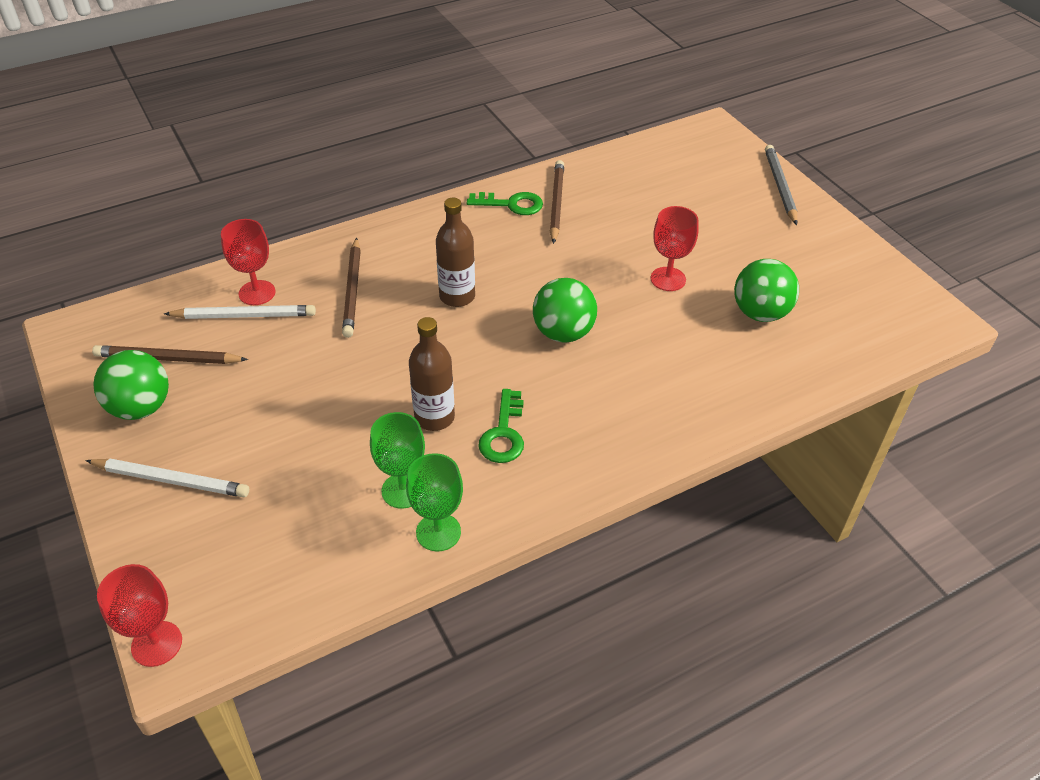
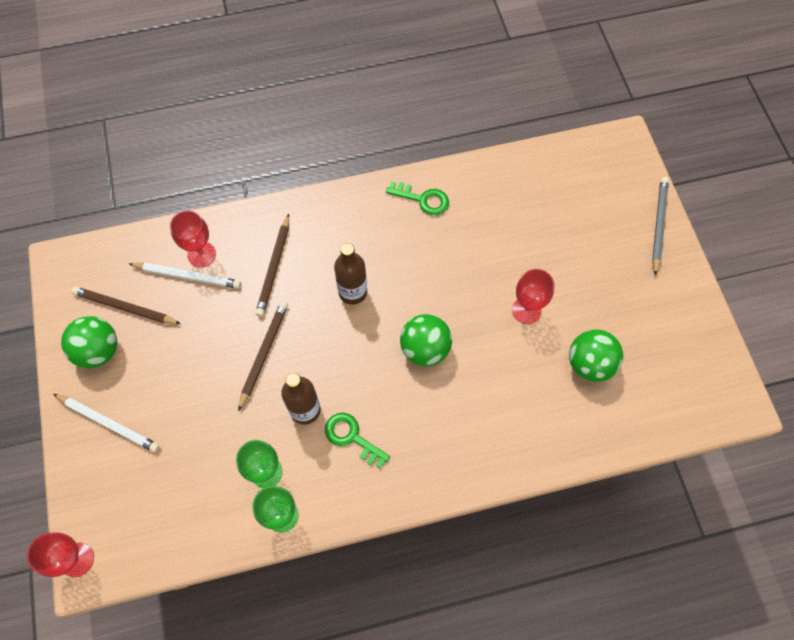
camera: 15 degrees right, 20 degrees up
(503, 433) = (352, 437): green key -> green key turned 105 degrees clockwise
(556, 203) = (460, 206): brown pencil -> brown pencil (264, 353)

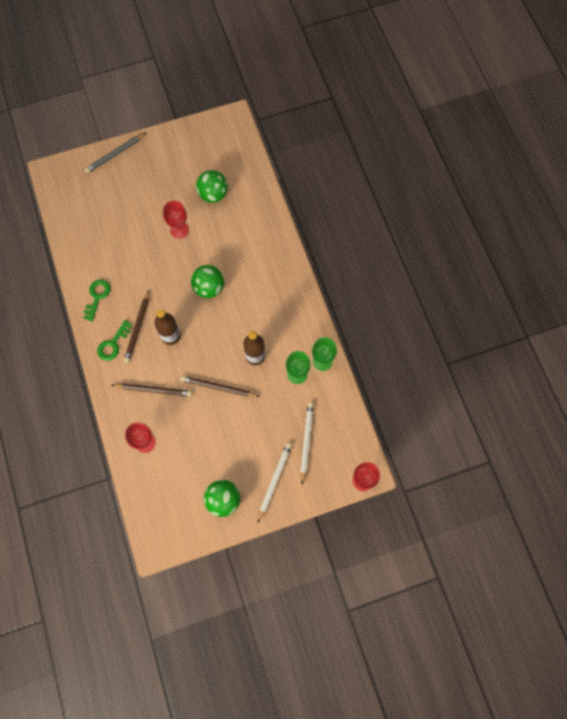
camera: 95 degrees left, 5 degrees up
(125, 307) = (189, 488): brown pencil -> brown pencil (137, 328)
(188, 276) = (163, 449): white pencil -> white pencil (306, 441)
(352, 437) = (270, 326): green key -> green key (113, 344)
(658, 225) = (115, 154): grey pencil -> grey pencil turned 45 degrees counterclockwise

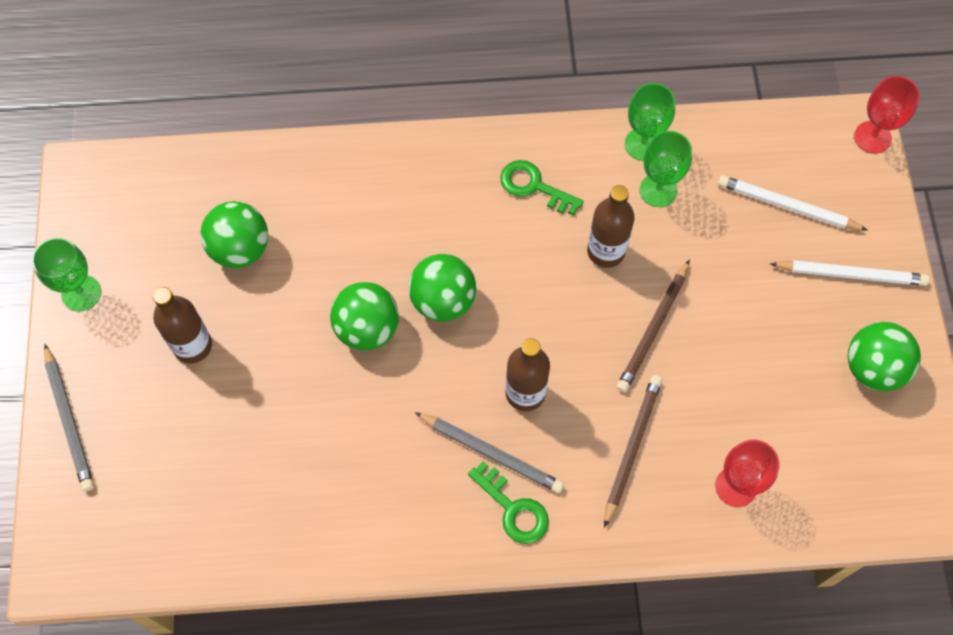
camera: 75 degrees left, 5 degrees down
(97, 297) = (398, 522): green key -> green key (534, 186)
(137, 328) = (491, 453): brown pencil -> grey pencil
(160, 190) = (192, 346): none -> brown bottle
(175, 139) = (81, 293): none -> green goblet
(179, 230) = (297, 329): red goblet -> none
(186, 259) = (367, 329): none -> green ball
(274, 481) = (851, 274): white pencil -> white pencil turned 150 degrees clockwise

